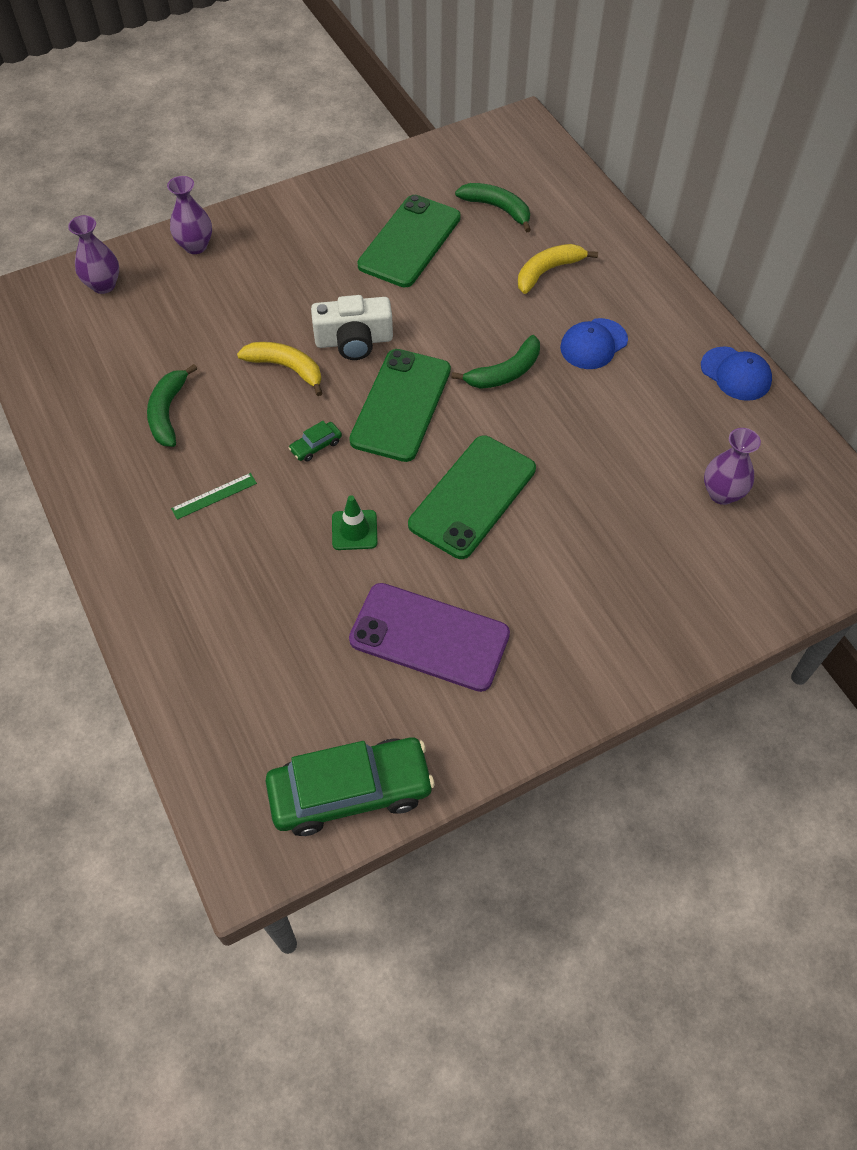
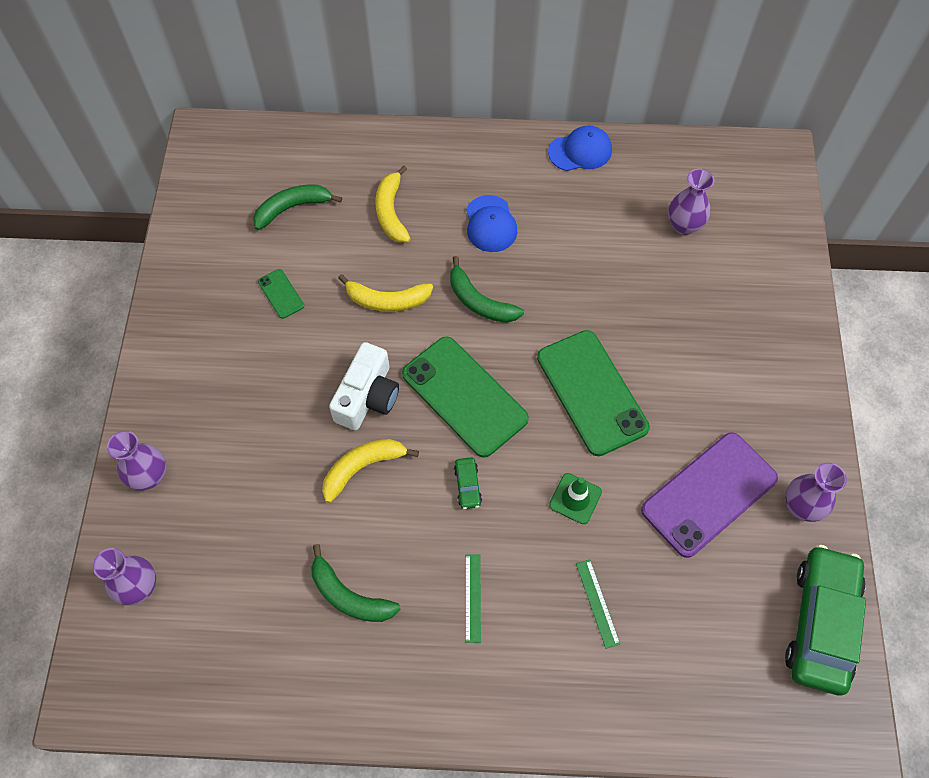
camera: 60 degrees left, 5 degrees up
(262, 590) = (597, 603): none -> green ruler
(409, 241) = (281, 294): green phone -> green phone, size x0.44
(456, 310) = (387, 300): none -> yellow banana
(469, 725) = (801, 506): none -> purple vase
(505, 372) = (479, 301): green banana -> green banana turned 135 degrees clockwise

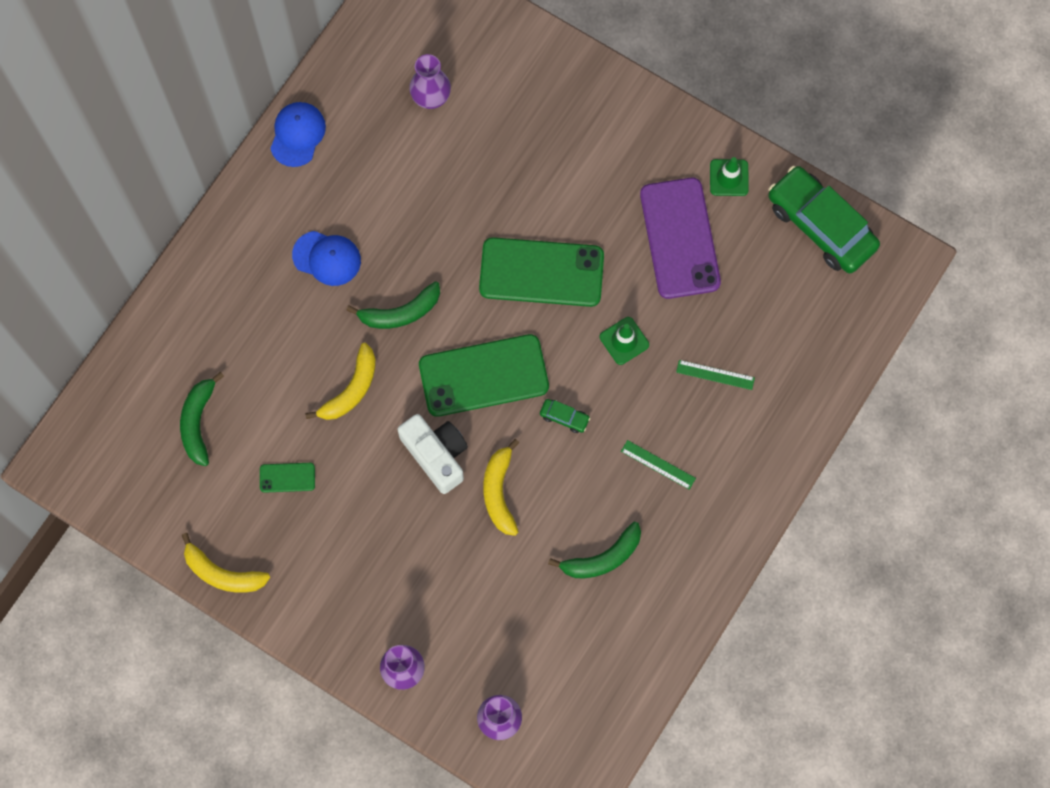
camera: 60 degrees left, 10 degrees up
(391, 212) = (258, 336): yellow banana -> yellow banana (222, 573)
(801, 506) = (729, 177): purple vase -> green traffic cone

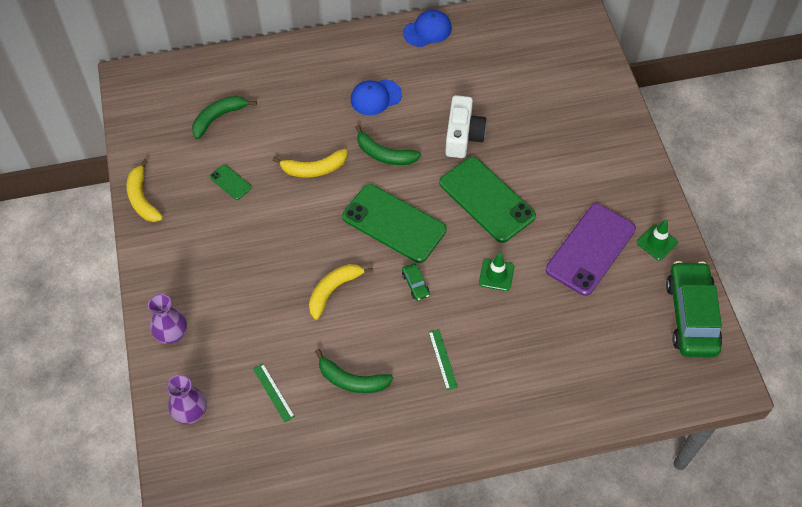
camera: 45 degrees right, 15 degrees down
(327, 258) = (375, 97): blue cap -> blue cap turned 90 degrees clockwise
(431, 97) = (520, 68): purple vase -> none
(436, 455) = (321, 240): white camera -> white camera (463, 136)
(715, 374) = (533, 341): green ruler -> green ruler (273, 392)

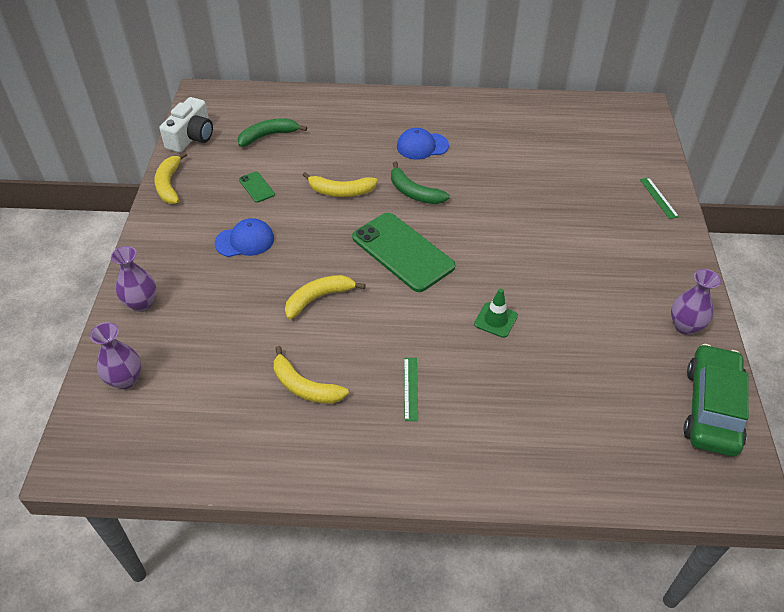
camera: 15 degrees right, 10 degrees down
(273, 392) = (218, 379): green ruler -> green ruler (658, 198)
(351, 380) = (304, 387): green banana -> yellow banana
(415, 284) = (405, 311): green car -> none
(427, 30) = (490, 104): blue cap -> blue cap (245, 241)
(463, 136) = (498, 191): white camera -> white camera (191, 137)
(487, 199) = (506, 250): green phone -> none
(590, 249) = (607, 317): purple phone -> none
(657, 242) = (685, 326): green traffic cone -> purple vase

